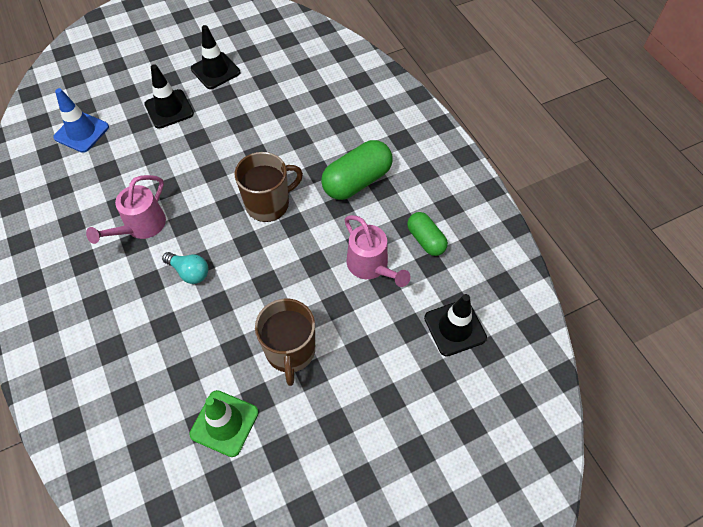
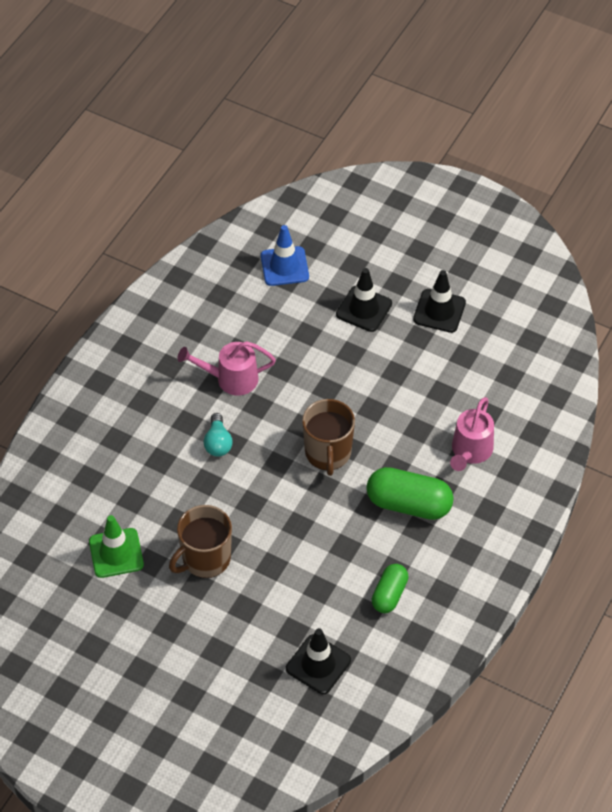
camera: 55 degrees right, 5 degrees down
(268, 204) = (328, 453): brown mug -> brown mug turned 60 degrees clockwise
(371, 266) = (328, 568): pink watering can -> pink watering can (470, 452)

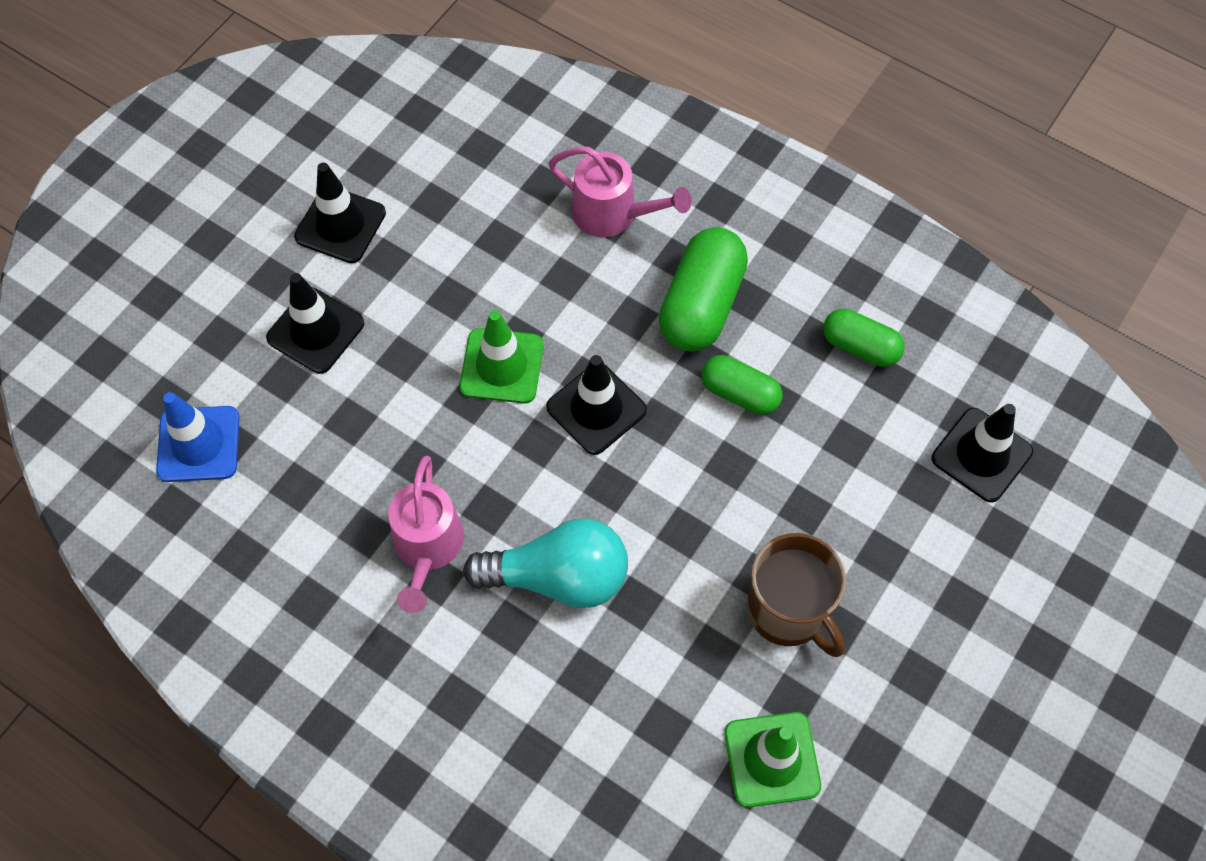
camera: 85 degrees left, 10 degrees up
(218, 443) = (559, 577): turquoise light bulb -> turquoise light bulb, size x1.76
(328, 453) = (596, 409): brown mug -> black traffic cone
(347, 528) = (739, 393): none -> green capsule
(351, 402) = (502, 366): none -> green traffic cone

